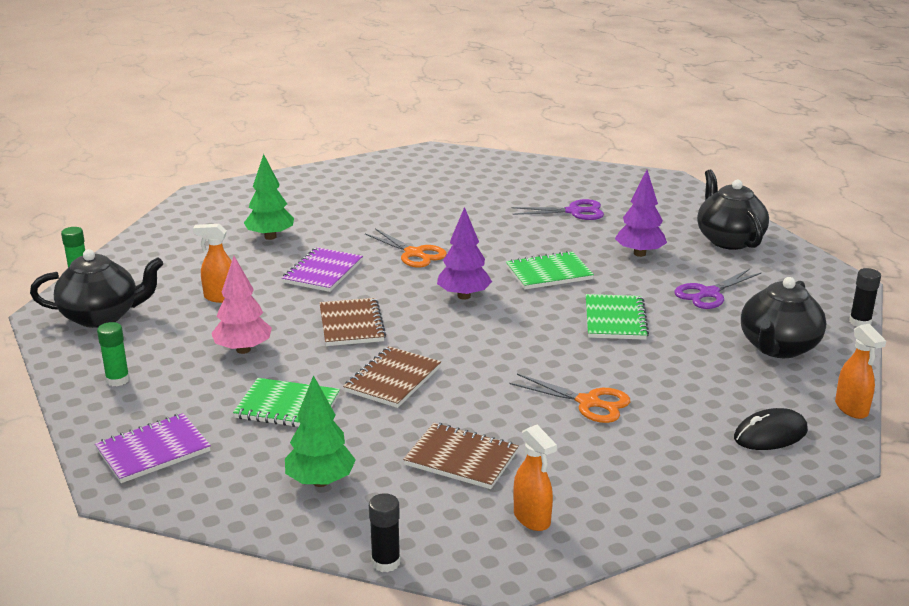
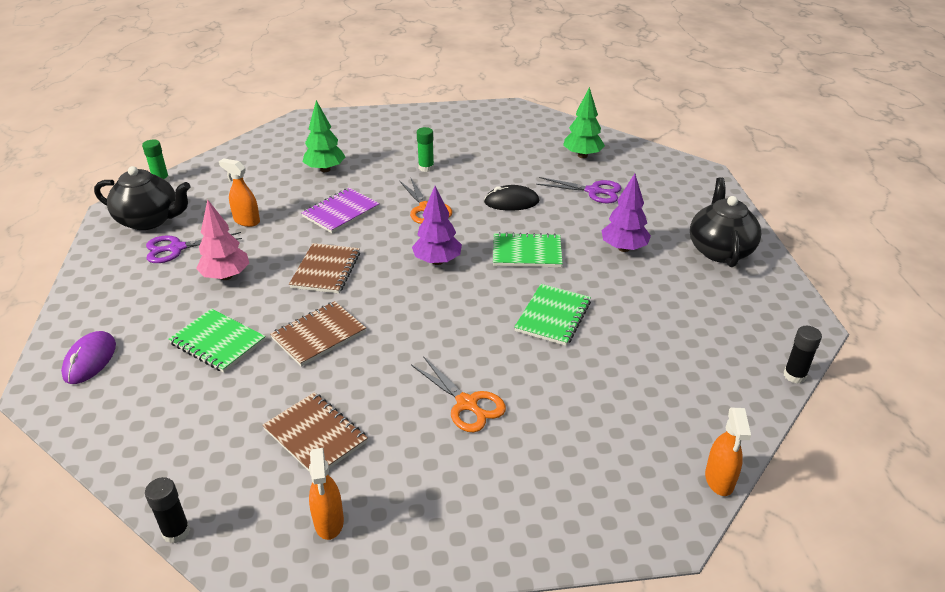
camera: 20 degrees right, 10 degrees up
(117, 380) = (116, 284): green glue stick -> green glue stick (426, 168)
(153, 451) = (90, 360): purple notebook -> purple mouse
(320, 481) = (187, 427): green tree -> green tree (582, 155)
(708, 293) = (660, 307): purple scissors -> purple scissors (176, 248)
(770, 434) = (615, 489): black mouse -> black mouse (511, 202)
(778, 347) = (689, 386): black teapot -> none

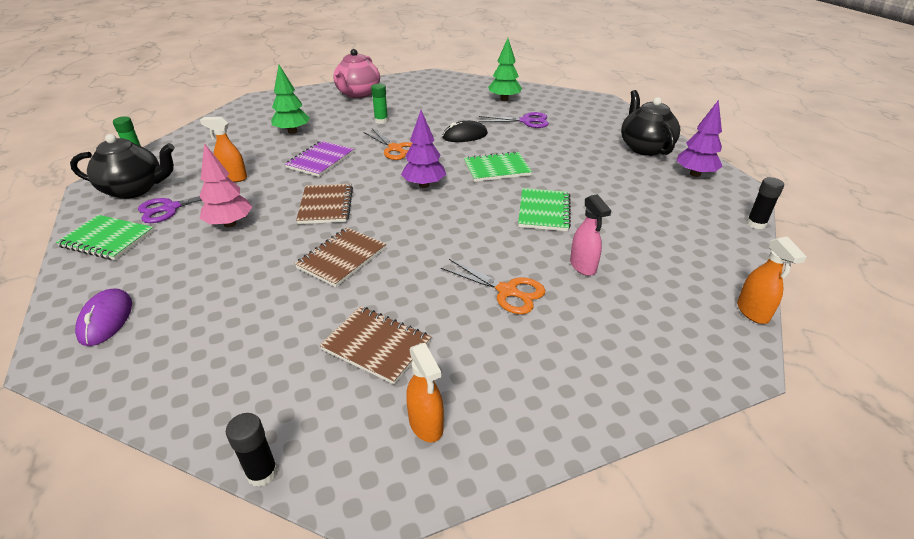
camera: 15 degrees left, 0 degrees up
(218, 342) = (242, 280): green notebook -> green notebook (107, 239)
(415, 126) = (358, 94): none -> pink teapot
(561, 391) = (583, 266): none -> pink spray bottle
(624, 248) = (572, 156): purple tree -> purple tree (695, 174)

